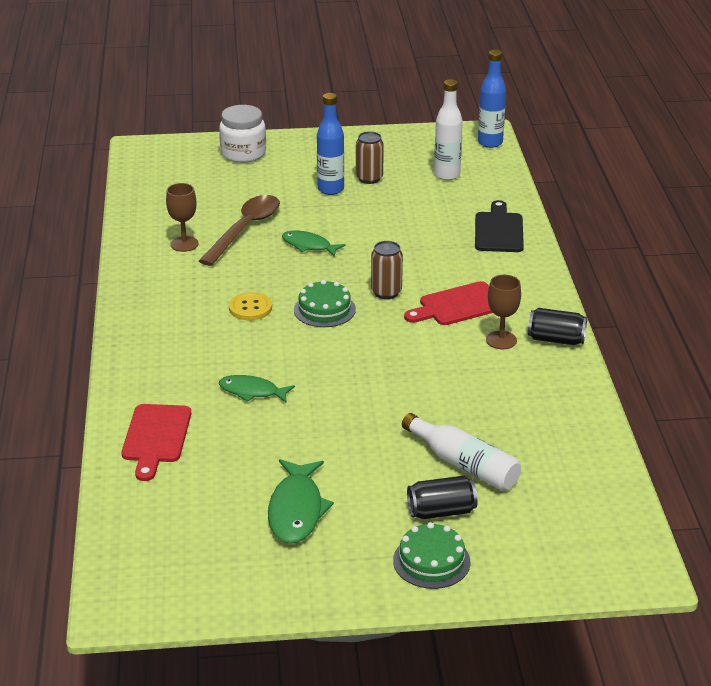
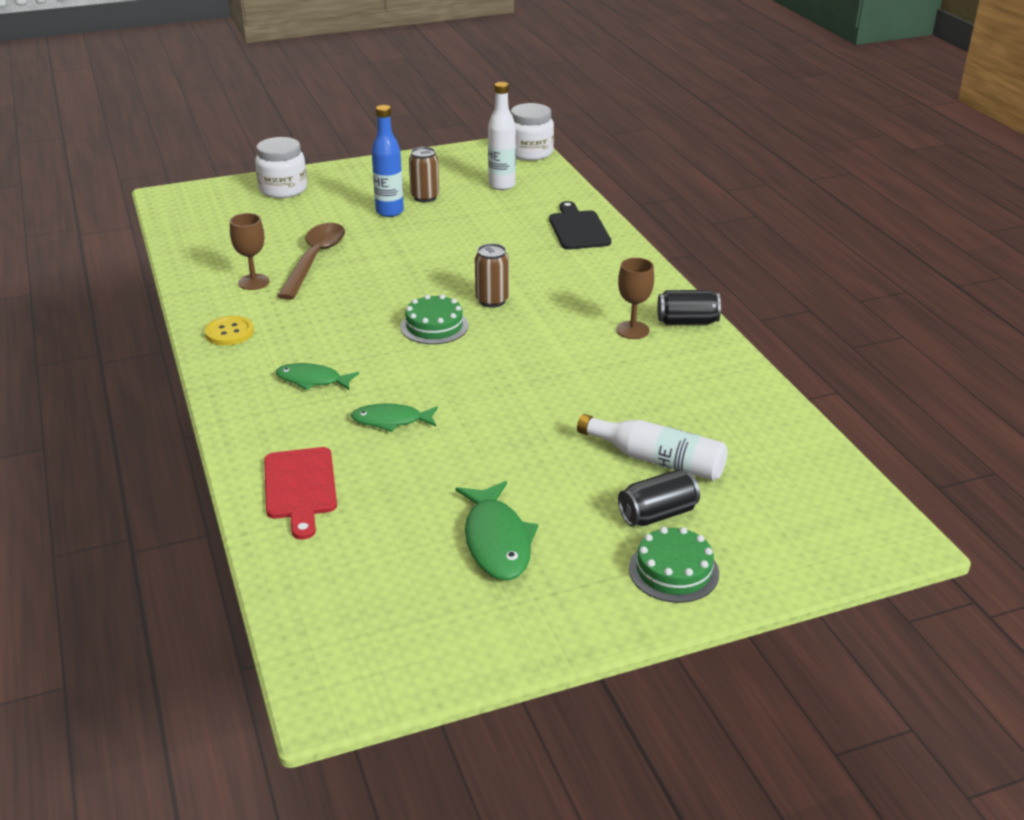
camera: 15 degrees left, 0 degrees up
(250, 308) = (353, 335): yellow button -> yellow button (229, 332)
(309, 245) = (390, 267): green fish -> green fish (312, 380)
(458, 305) = (572, 303): red cutting board -> none
(490, 143) = (530, 153): blue bottle -> white jar

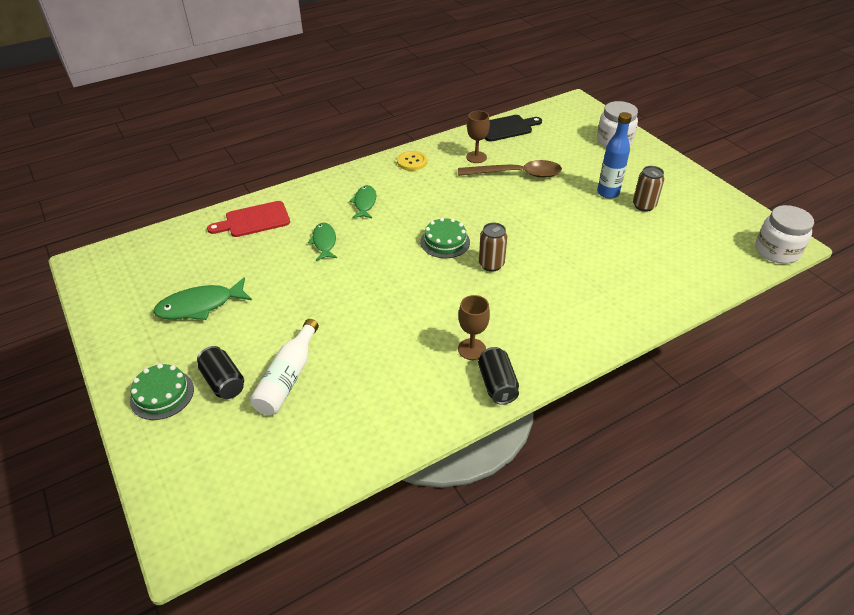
camera: 80 degrees right, 10 degrees up
(502, 185) = (694, 243): white bottle -> none
(578, 229) = (638, 298): black cutting board -> black cutting board (506, 128)

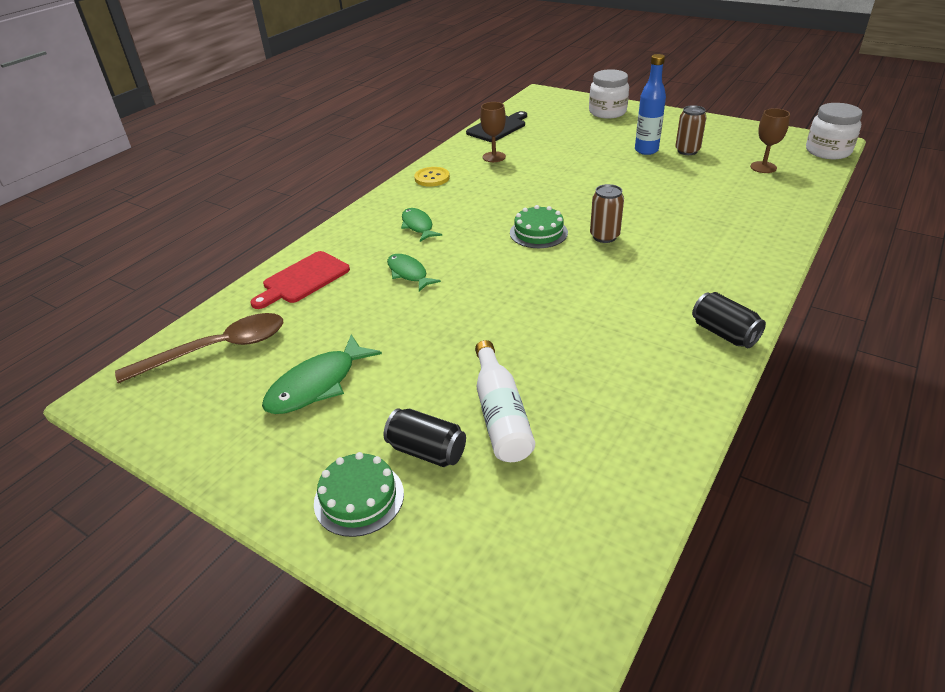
camera: 25 degrees left, 5 degrees down
(471, 349) = (666, 313): brown goblet -> brown goblet (763, 167)
(516, 174) = (548, 159): brown spoon -> brown spoon (217, 349)

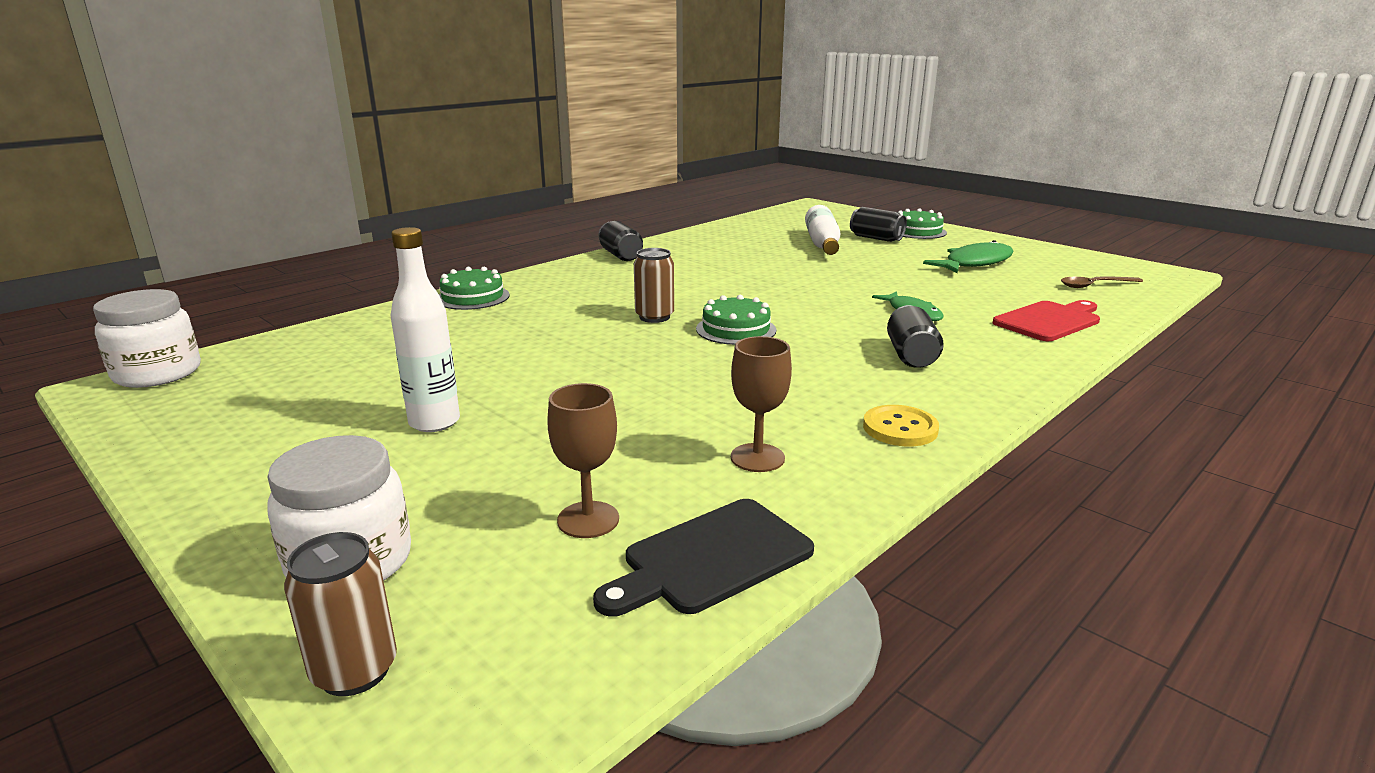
camera: 170 degrees left, 15 degrees down
(217, 349) = (1094, 285): brown spoon -> brown spoon, size x0.56
(418, 226) = (911, 355): green fish -> black can
(646, 150) = (434, 422): blue bottle -> white bottle
(687, 151) = (365, 409): brown can -> brown can (355, 671)
(763, 167) = (309, 364): brown goblet -> brown goblet (588, 520)
(768, 237) = (472, 297): none -> green cake

